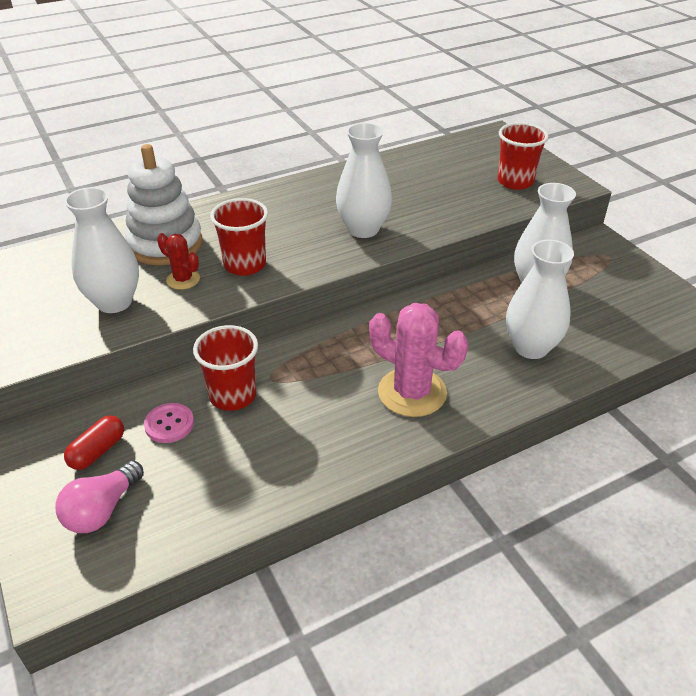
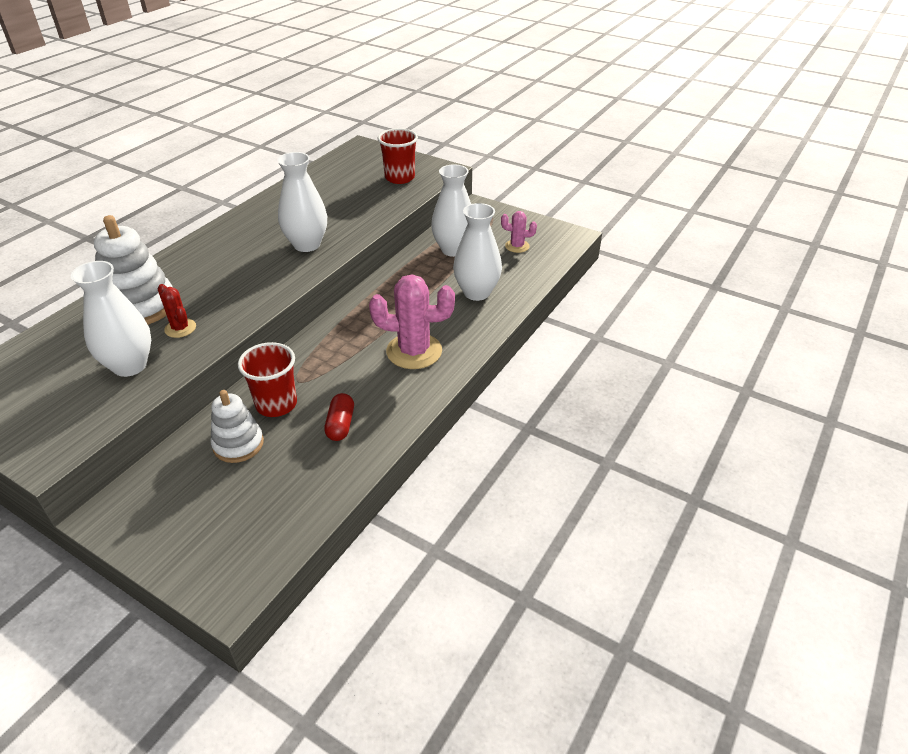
camera: 30 degrees left, 0 degrees up
(98, 451) = (190, 487): red capsule -> red capsule (340, 425)
(102, 510) = (229, 525): pink light bulb -> none
(169, 424) = (238, 444): pink button -> white stacking toy
(183, 280) = (180, 328): red cactus -> red cactus turned 45 degrees clockwise
(245, 265) = (227, 300): red cup -> none
(619, 306) = (517, 246): none -> pink cactus

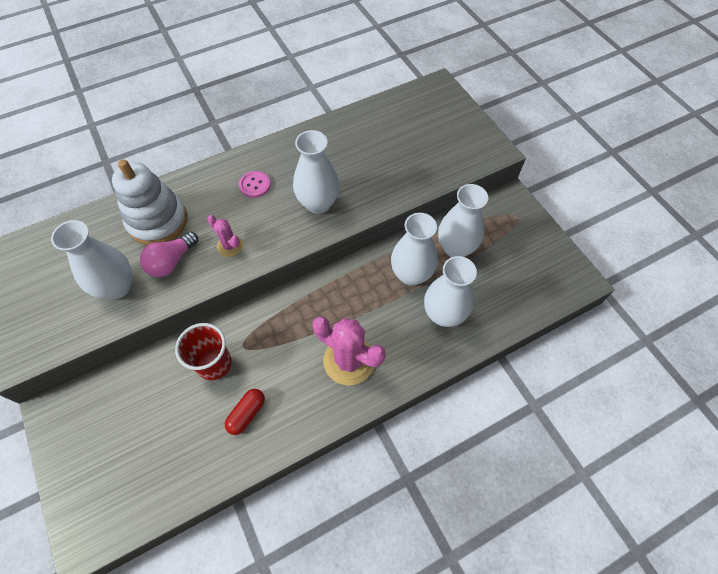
camera: 30 degrees right, 20 degrees up
(180, 328) = (171, 262): red cactus -> pink light bulb
(230, 252) = (255, 185): none -> pink button
(238, 444) = (166, 392): white stacking toy -> none
(399, 178) = (448, 146): red cup -> none
(427, 278) = (411, 274): none -> white vase
(517, 246) = (517, 271): pink cactus -> pink cactus (230, 246)

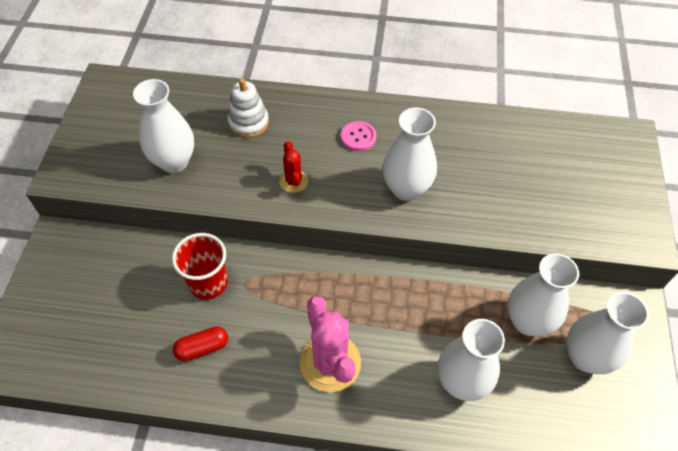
camera: 35 degrees right, 5 degrees down
(158, 221) = (248, 122): white stacking toy -> white stacking toy, size x0.63
(171, 262) = (233, 166): pink light bulb -> none
(230, 246) = (293, 181): pink cactus -> red cactus
(411, 274) = (457, 319): white vase -> white vase (586, 357)

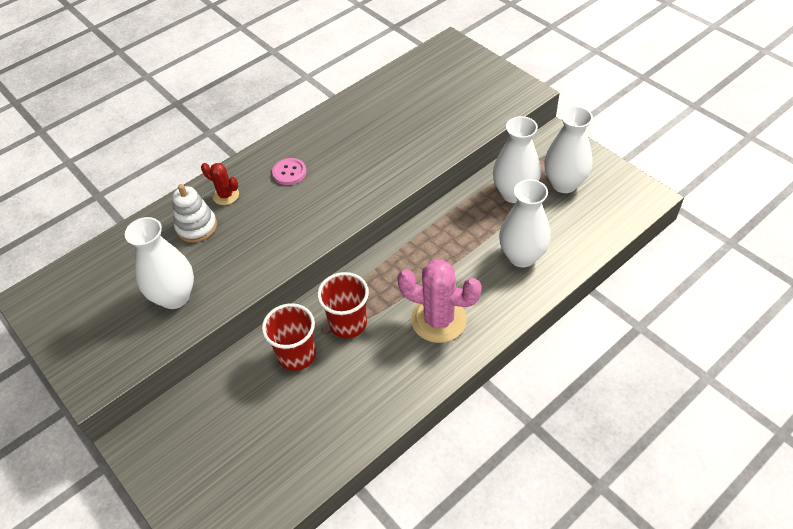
camera: 45 degrees left, 5 degrees down
(202, 348) = (348, 393): red capsule -> none
(267, 296) = (348, 323): none -> red cup
(293, 181) = (283, 233): red cactus -> red cactus (226, 195)
(406, 189) = (362, 176): white vase -> none

